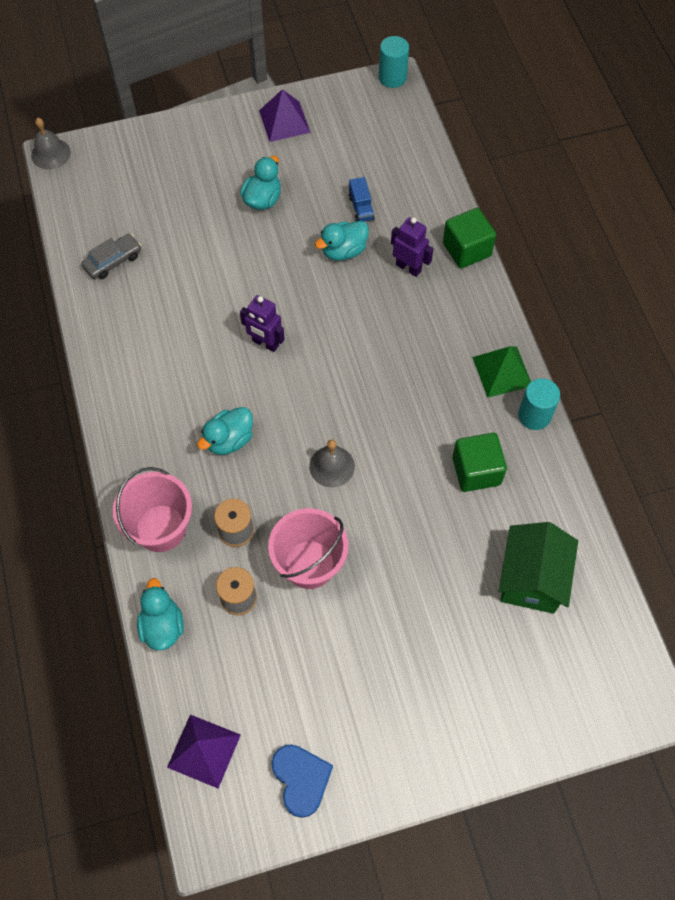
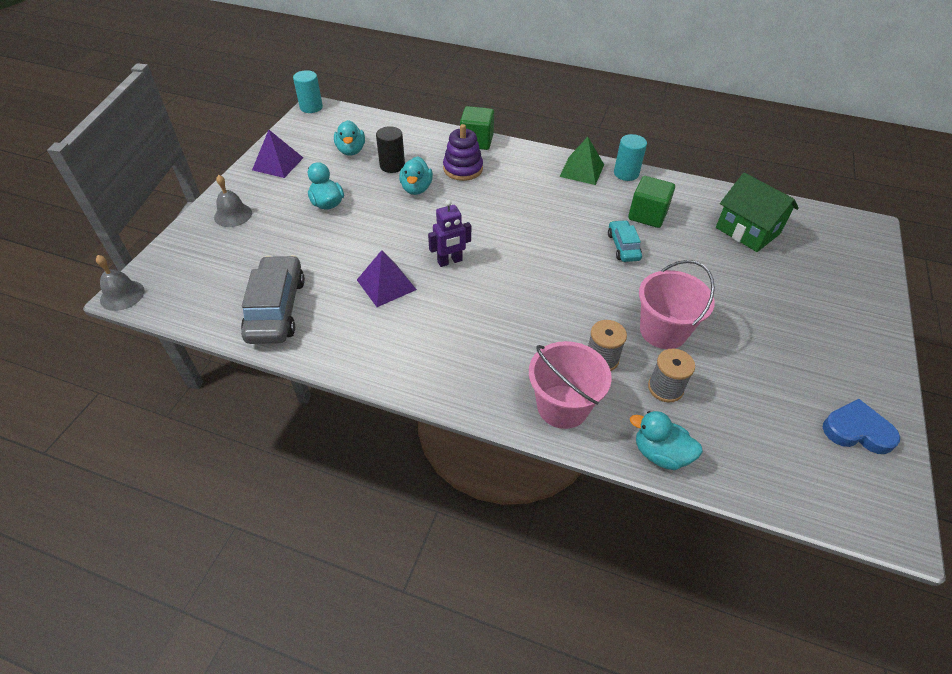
camera: 55 degrees left, 15 degrees down
(113, 261) = (276, 309): grey car -> grey car, size x1.79
(204, 750) = (802, 485): purple pyramid -> purple pyramid (386, 284)
(229, 440) = (515, 322): turquoise duck -> turquoise duck (351, 150)
(332, 466) = (587, 278): grey bell -> grey bell (233, 215)
(361, 208) = (392, 165): blue truck -> black cylinder
(405, 473) = (623, 246): none -> turquoise car
(408, 267) = (463, 169): purple robot -> purple stacking toy

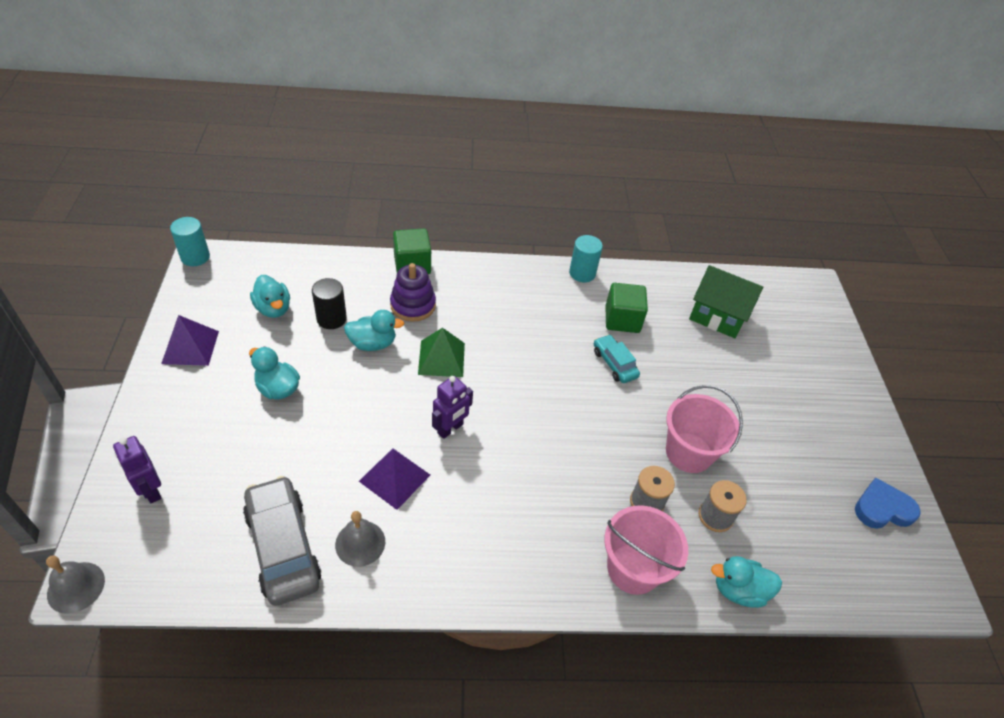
camera: 25 degrees left, 0 degrees up
(203, 248) = (151, 490): none -> purple robot
(233, 215) = (167, 433): grey bell -> grey bell (360, 543)
(416, 189) = (373, 343): turquoise duck -> turquoise duck turned 75 degrees counterclockwise
(581, 170) = (537, 279): green pyramid -> green pyramid (441, 358)

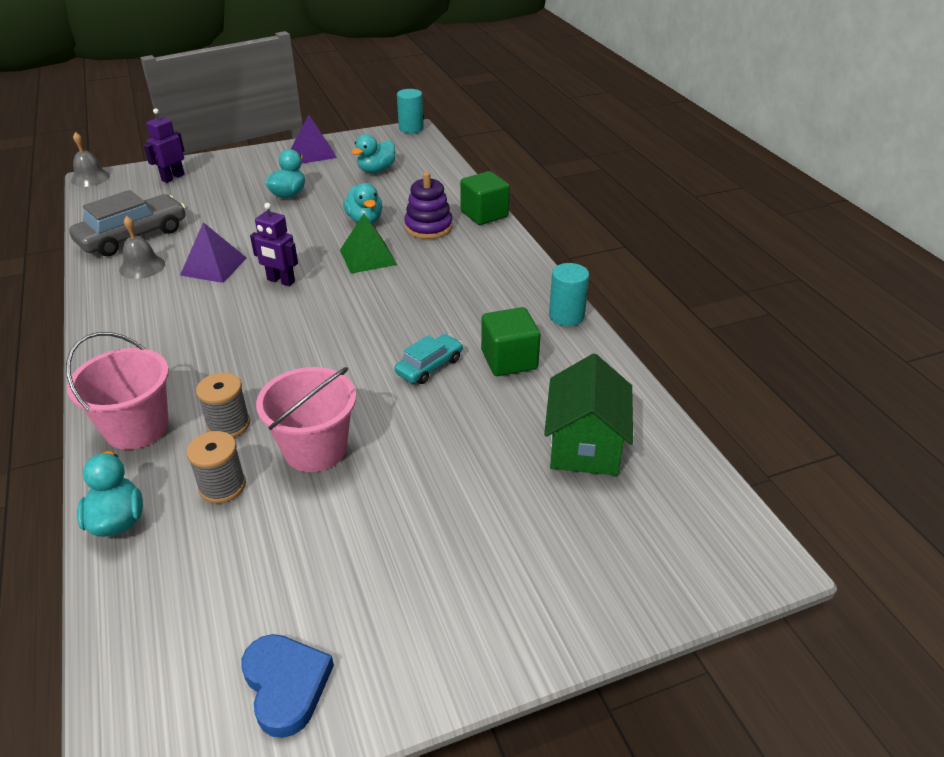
camera: 75 degrees right, 10 degrees down
(331, 319) = (382, 195): black cylinder -> none

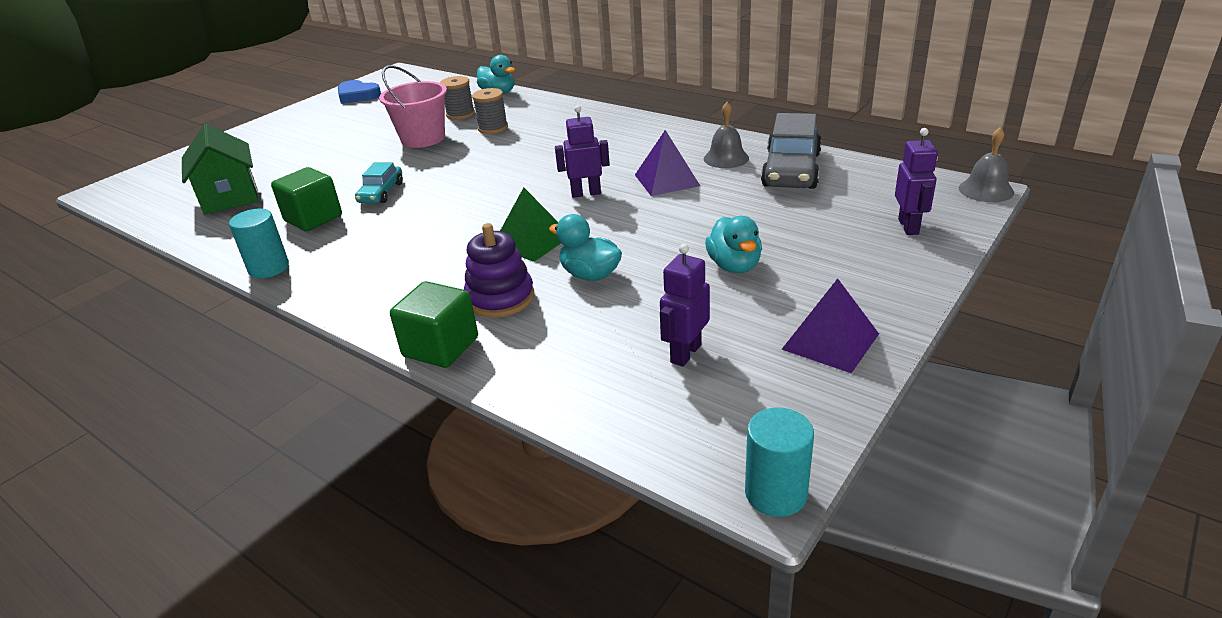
camera: 150 degrees right, 5 degrees down
(137, 428) = (547, 111): pink bucket -> none
(376, 170) = (685, 353): turquoise duck -> purple robot

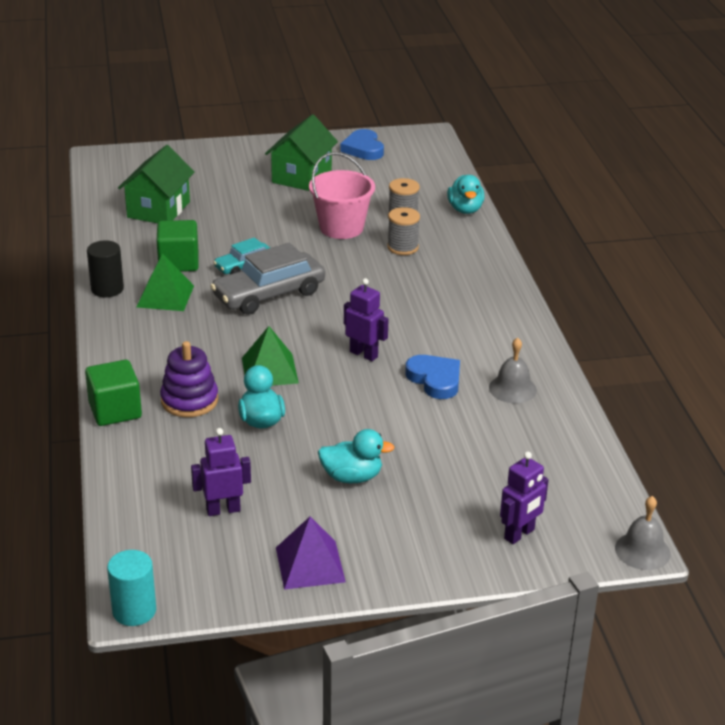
camera: 40 degrees right, 0 degrees up
(269, 268) = (107, 289): turquoise cylinder -> black cylinder
(333, 127) = (302, 176): none -> green house
(340, 244) = (165, 296): none -> green pyramid
(666, 180) = (435, 380): purple pyramid -> blue heart
(734, 266) = (352, 477): turquoise duck -> turquoise duck turned 120 degrees counterclockwise
(791, 170) = (538, 432): grey car -> grey car (269, 294)

